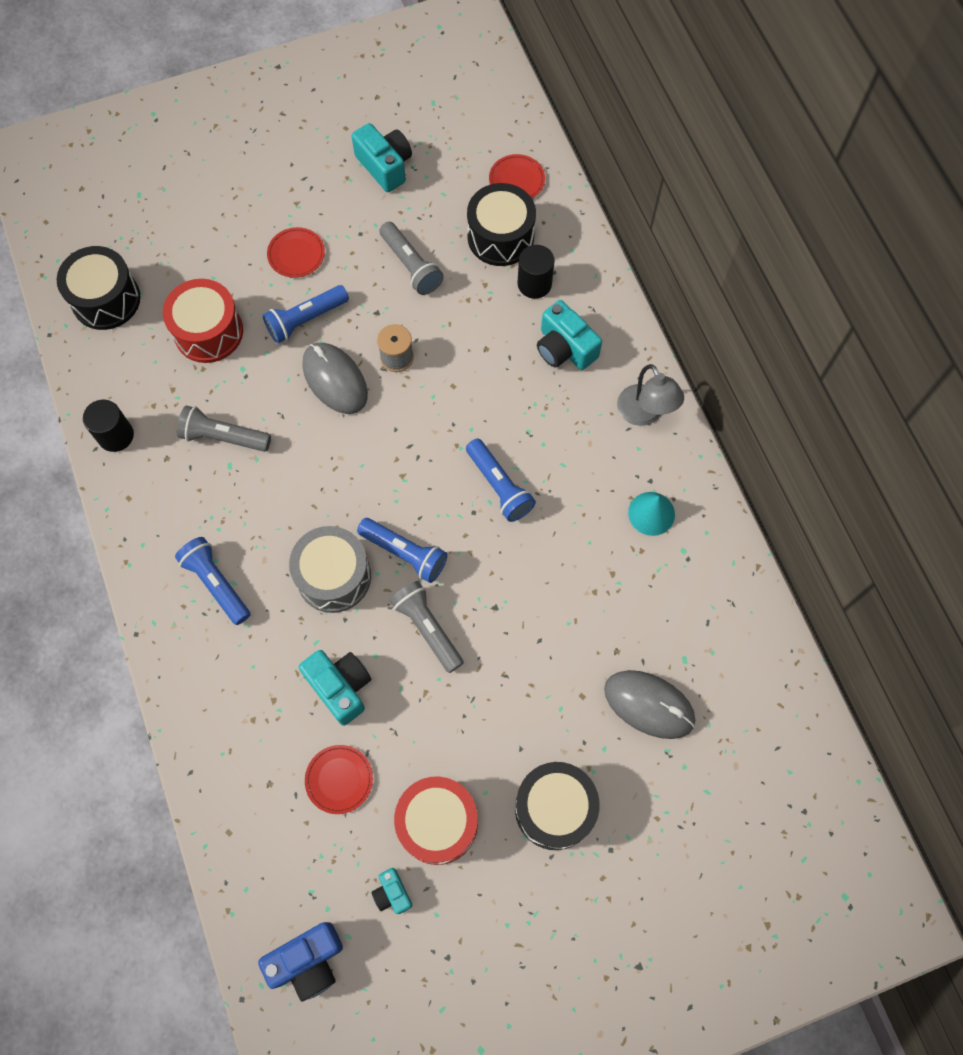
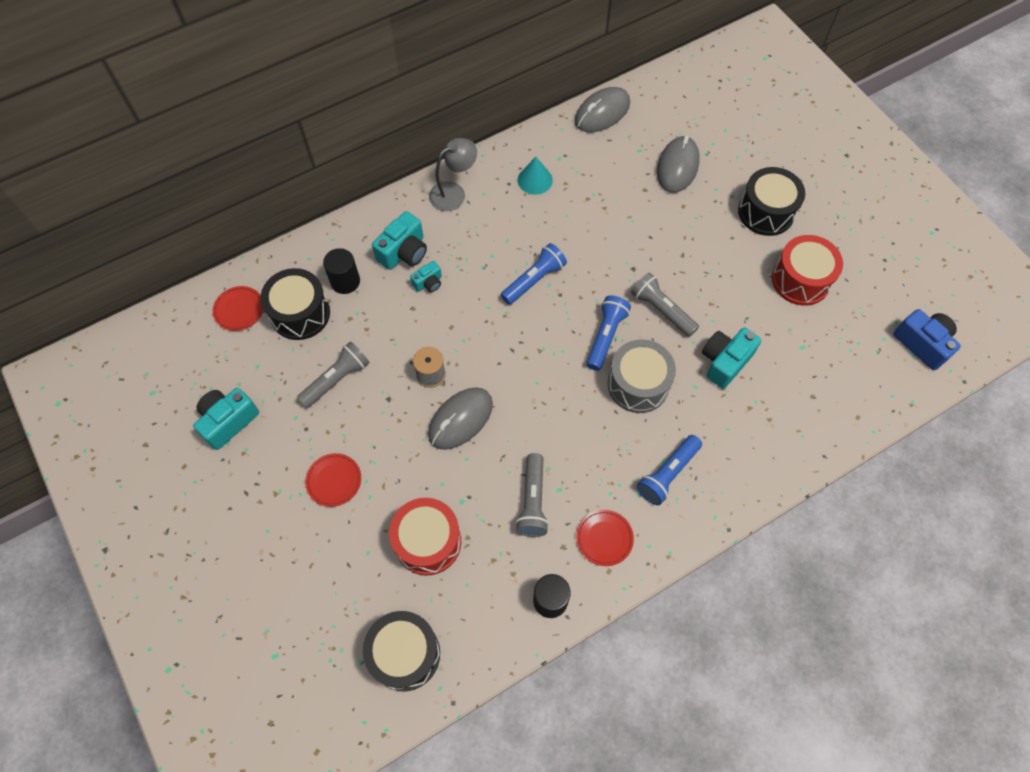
camera: 100 degrees left, 5 degrees down
(305, 320) = (403, 457): blue flashlight -> none
(339, 779) = (793, 349): red plate -> red plate (604, 538)
(392, 893) = (857, 300): turquoise camera -> turquoise camera (428, 283)
(427, 628) = (662, 310): grey flashlight -> grey flashlight turned 90 degrees clockwise
(757, 623) = (602, 113): none -> grey mouse

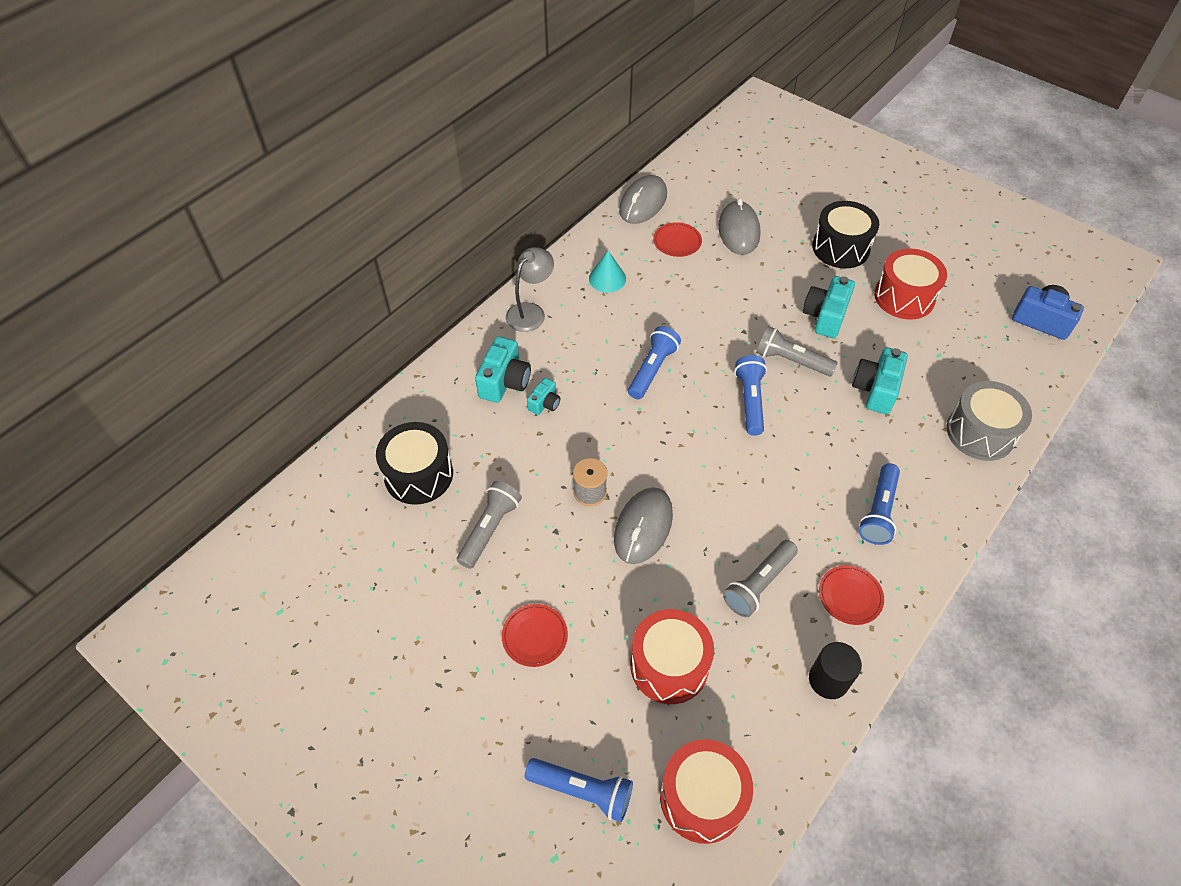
camera: 20 degrees left, 10 degrees down
(228, 421) = (384, 613): turquoise camera -> turquoise camera (825, 316)
(239, 310) = (347, 491): red plate -> red plate (677, 241)
(317, 614) = (582, 790): none -> blue flashlight
(345, 281) = (454, 428): black cylinder -> none
(405, 654) = (702, 797): black drum -> red drum
(532, 501) = (758, 584): grey flashlight -> grey flashlight turned 60 degrees clockwise
(638, 384) = (805, 436): grey drum -> grey drum (980, 433)

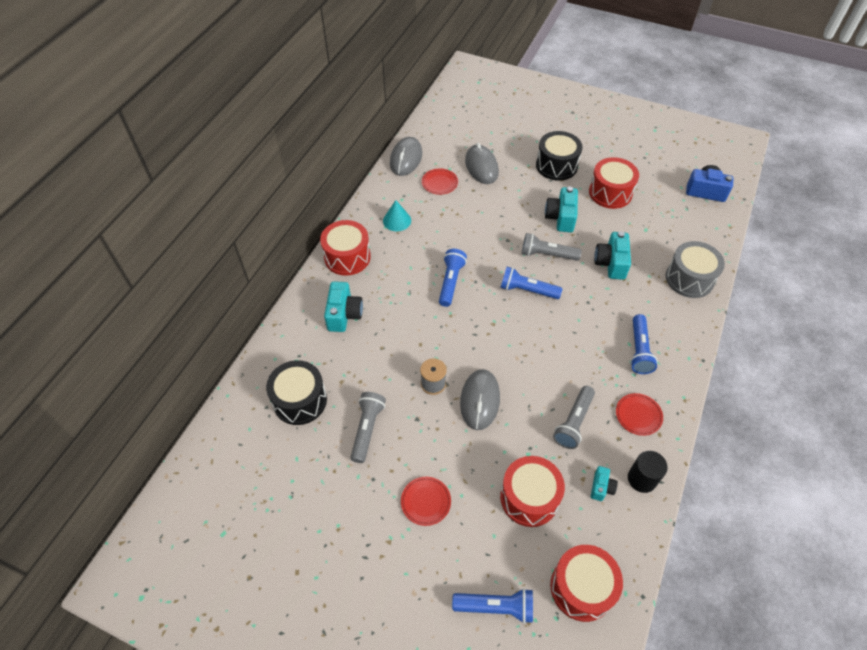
camera: 15 degrees left, 0 degrees up
(530, 312) = (347, 257): grey lamp -> red drum
(545, 403) = (379, 324): turquoise camera -> turquoise camera (601, 487)
(750, 401) = (527, 290): blue flashlight -> blue flashlight turned 60 degrees counterclockwise

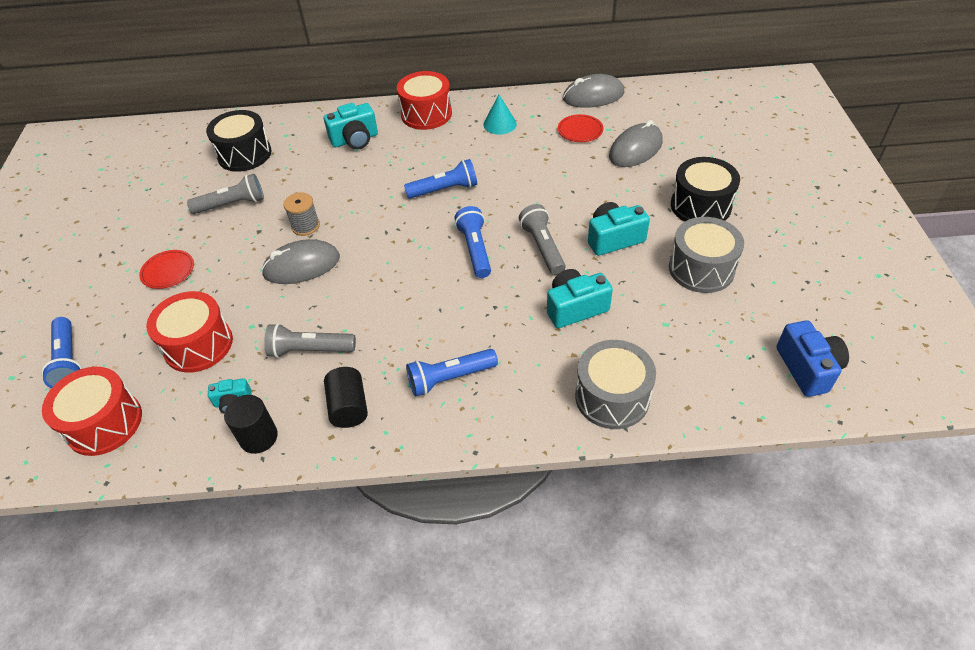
camera: 65 degrees right, 5 degrees down
(610, 193) = (701, 269): red drum -> grey drum
(638, 415) = (349, 407): red plate -> black cylinder

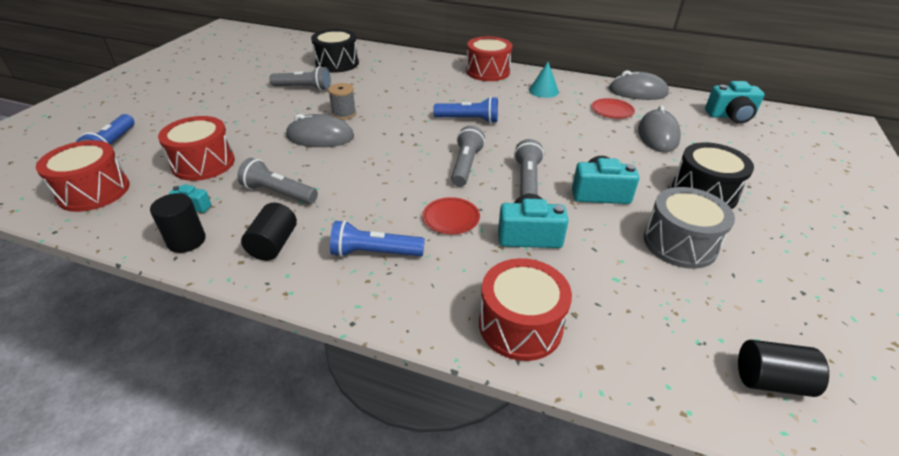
camera: 20 degrees right, 10 degrees down
(168, 271) = (226, 113): red plate -> red plate (451, 218)
(355, 140) = (422, 74): turquoise camera -> turquoise camera (730, 116)
(475, 250) = (466, 165): blue flashlight -> grey flashlight
(612, 397) = (520, 325): grey drum -> red drum
(635, 149) = (657, 135): grey mouse -> grey mouse turned 60 degrees counterclockwise
(807, 368) = (770, 381): blue camera -> black cylinder

